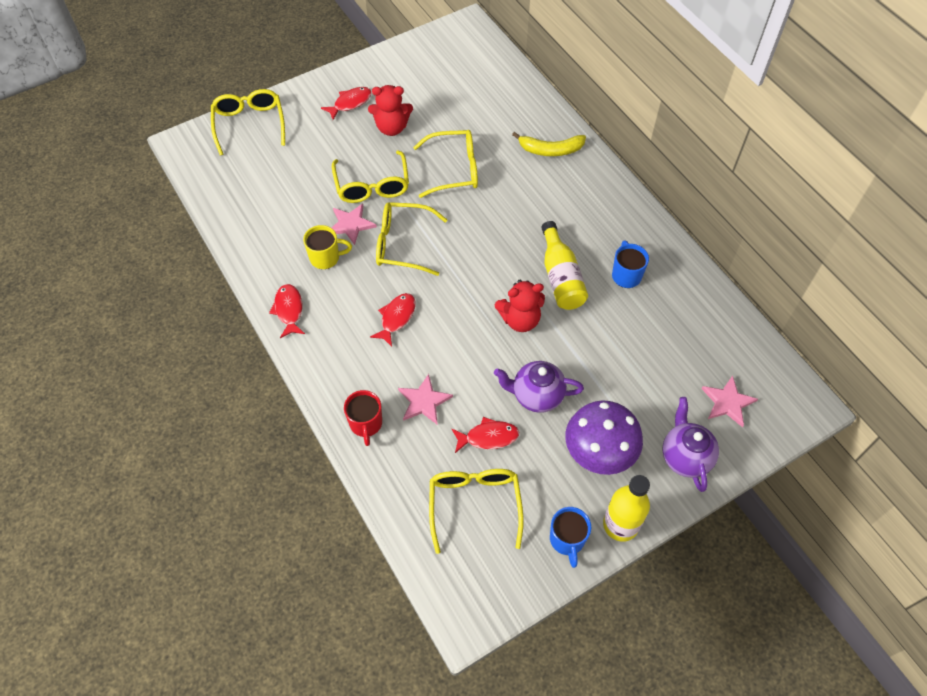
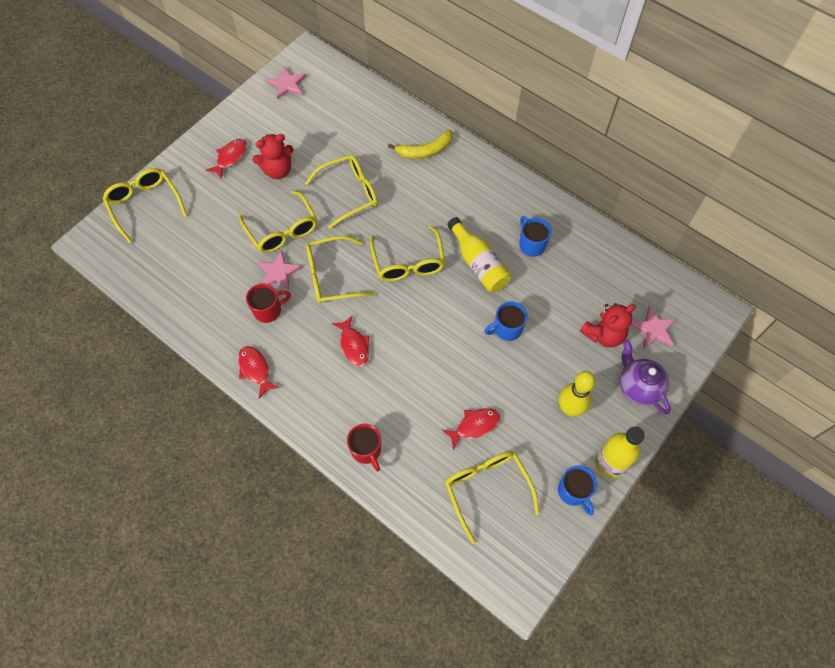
camera: 20 degrees left, 5 degrees up
(326, 258) = (268, 310): yellow mug -> red mug
(396, 318) = (354, 345): red fish -> red fish turned 150 degrees clockwise
(424, 401) = (408, 413): pink star -> pink star (287, 84)
(487, 254) = (408, 263): none -> yellow glasses
(520, 319) = (460, 313): red teddy bear -> red teddy bear (603, 334)
(536, 396) = (500, 376): purple teapot -> none
(563, 351) = (507, 329): none -> blue mug
(598, 454) = (569, 409): purple mushroom -> yellow bowling pin

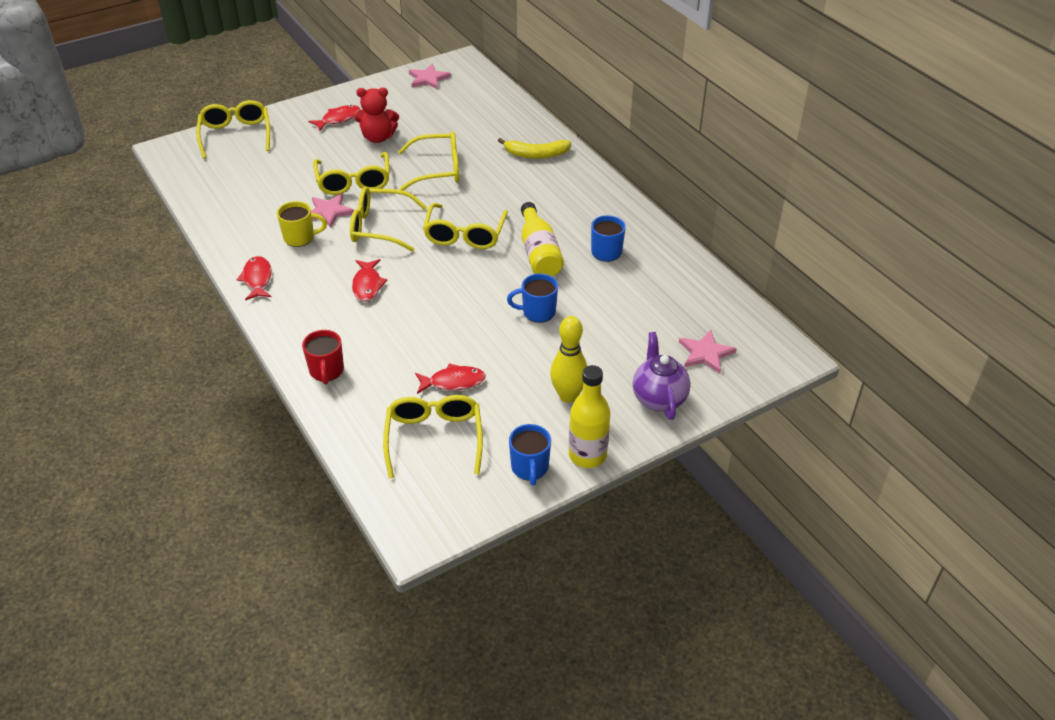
camera: 20 degrees right, 20 degrees down
(268, 310) = (300, 238): red mug -> yellow mug
(603, 334) = (644, 343): red teddy bear -> none

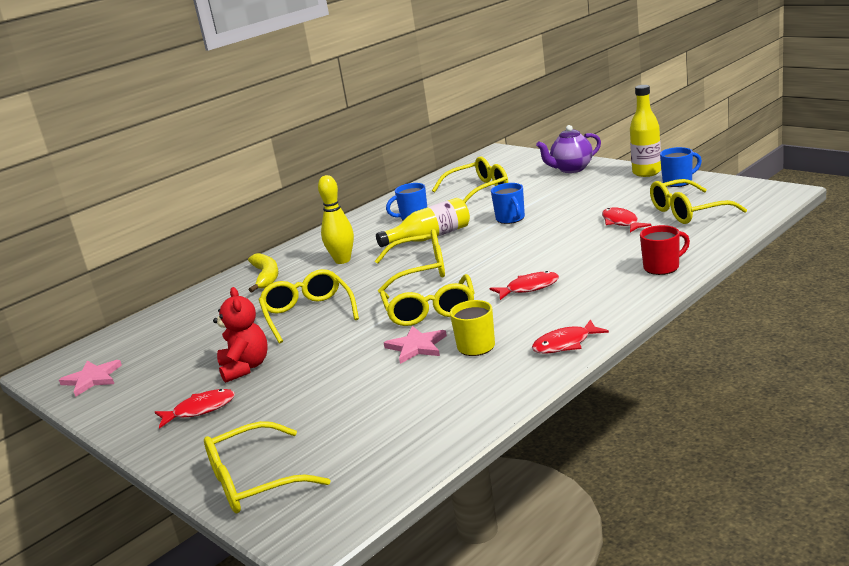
camera: 100 degrees left, 20 degrees down
(338, 119) = (200, 410): red fish -> red fish turned 120 degrees clockwise
(354, 182) = (349, 351): yellow glasses -> yellow glasses (478, 190)
(568, 396) = (596, 189): yellow bowling pin -> yellow bowling pin (342, 260)
(705, 353) = (513, 168): pink star -> none

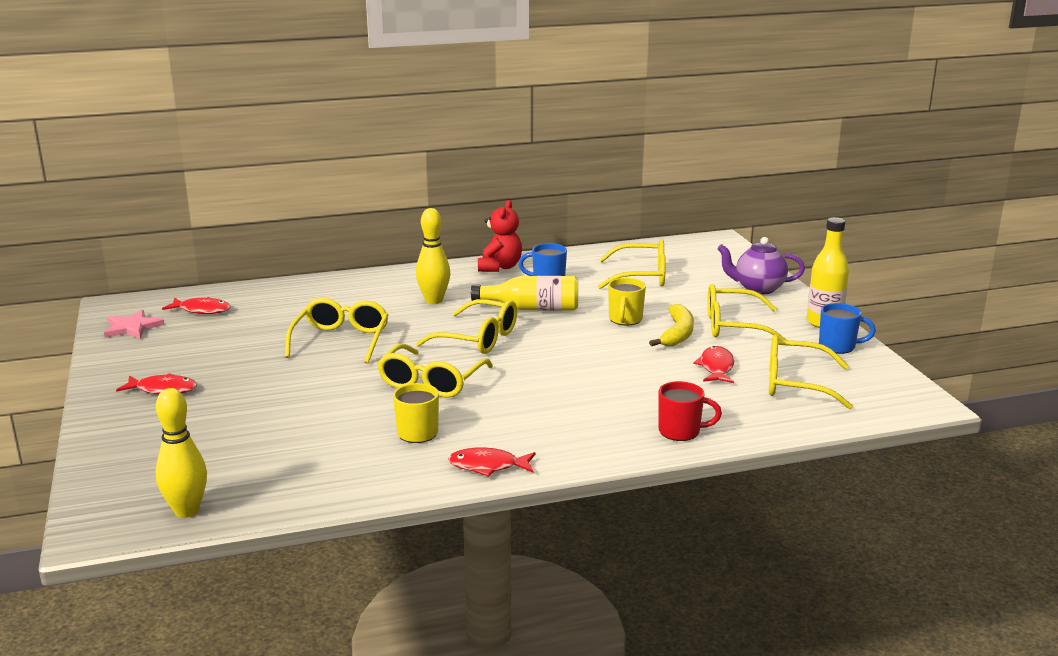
camera: 25 degrees right, 0 degrees up
(245, 367) = (236, 368): red teddy bear -> red teddy bear (500, 267)
(253, 482) = (119, 468): yellow glasses -> yellow glasses (733, 326)
(266, 277) = (358, 290): yellow banana -> yellow banana (677, 334)
(371, 482) = (187, 511): none -> yellow bowling pin
(416, 346) = (375, 410): pink star -> none
(510, 219) = (625, 319): blue mug -> yellow mug
(529, 288) = (538, 397): red fish -> red fish (202, 310)

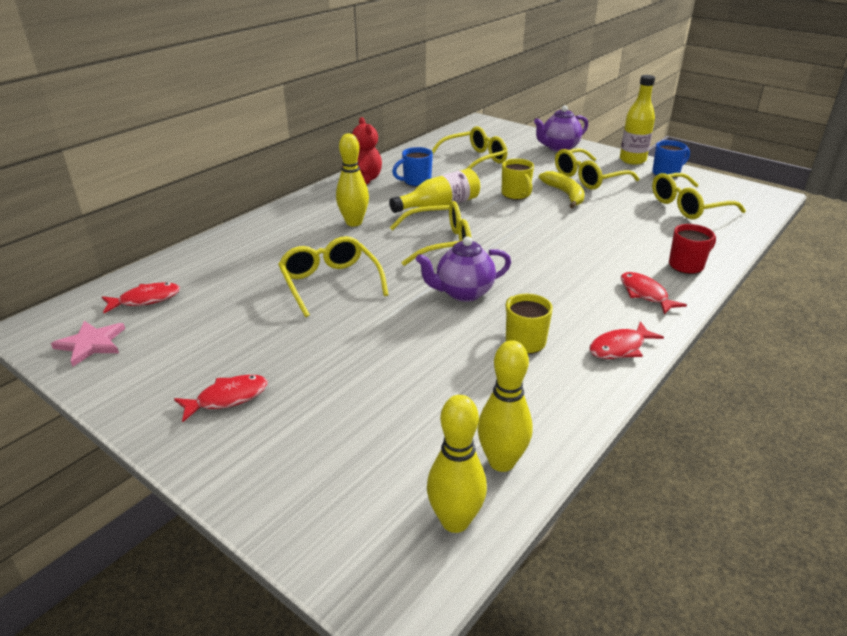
camera: 35 degrees left, 10 degrees up
(268, 495) = (501, 462): none -> yellow bowling pin
(431, 382) = (463, 293): yellow glasses -> purple teapot
(716, 367) = (627, 210): red fish -> red fish (645, 294)

